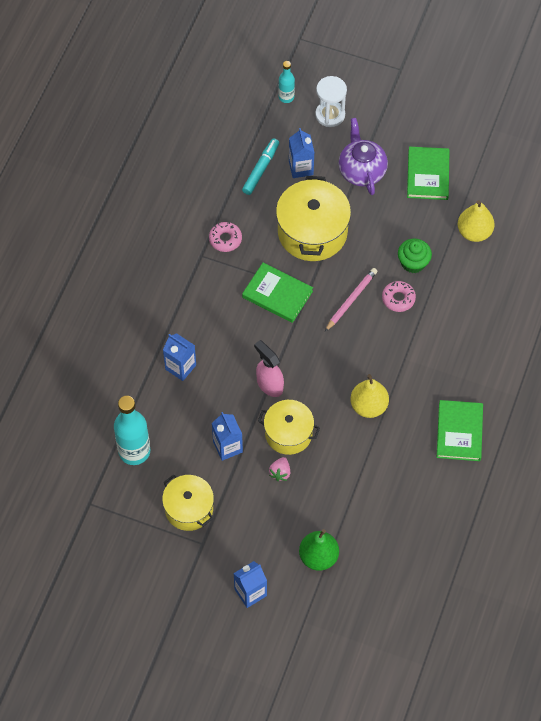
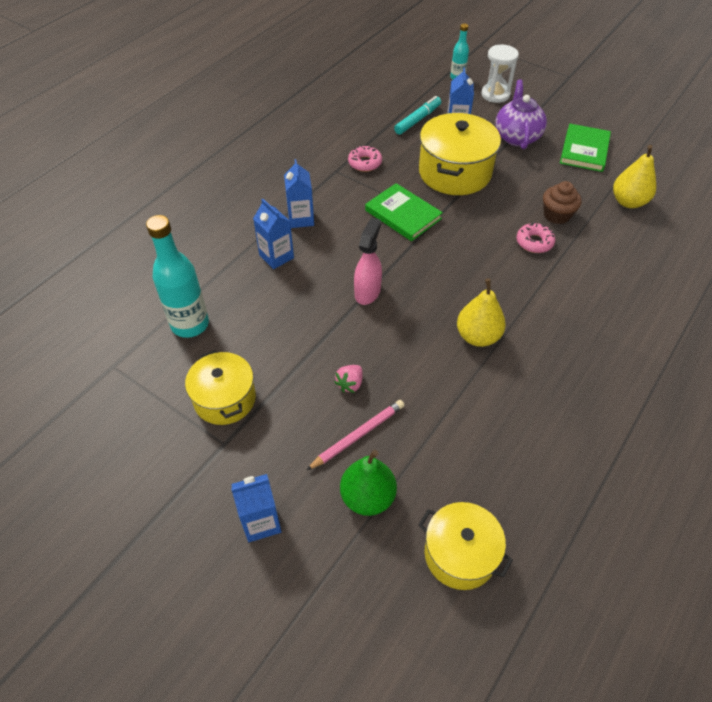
camera: 15 degrees right, 10 degrees down
(227, 447) = (297, 343): blue carton -> blue carton (301, 219)
(269, 384) = (367, 292): pink spray bottle -> pink spray bottle turned 45 degrees clockwise
(288, 433) = (373, 344): yellow pot -> yellow pot (460, 554)
(351, 300) = (481, 234): pink pencil -> pink pencil (358, 435)
(413, 263) = (557, 215): green cupcake -> brown cupcake
(459, 432) = (587, 388): green book -> none

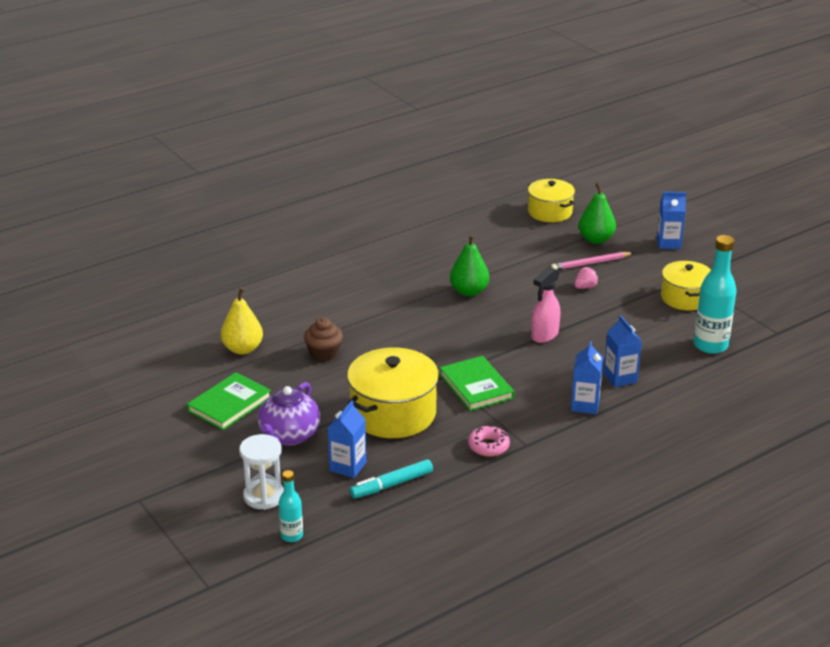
camera: 160 degrees left, 20 degrees down
(478, 336) = (469, 291): yellow pear -> green pear
(534, 242) = (366, 338): pink donut -> none

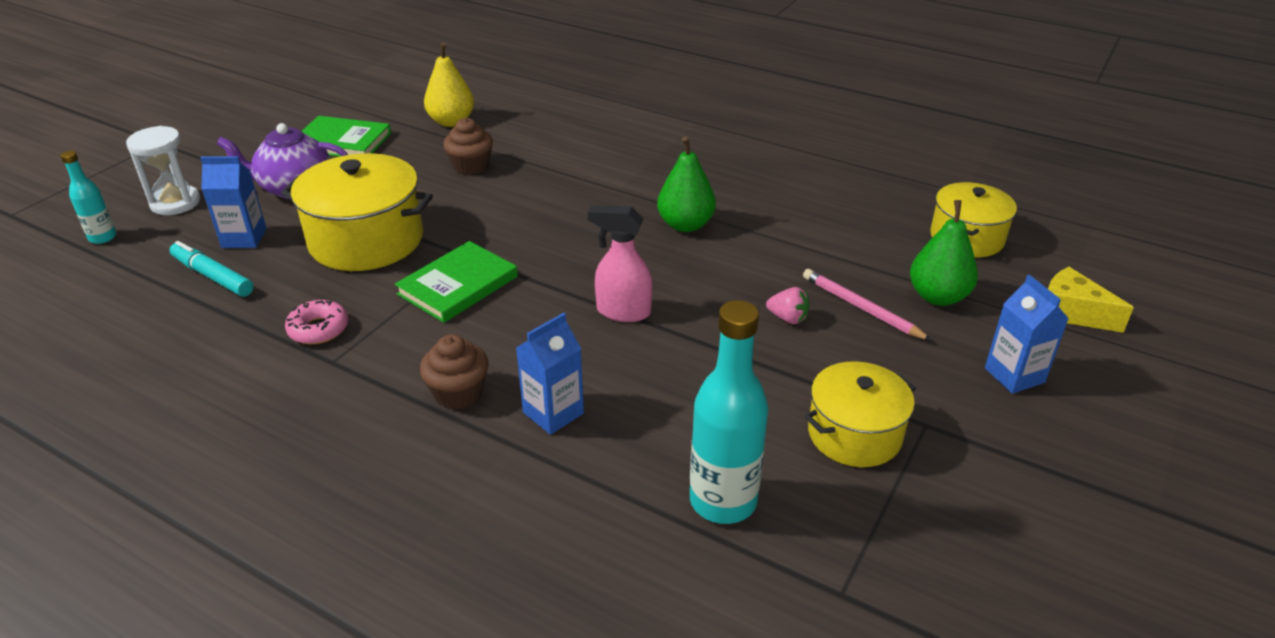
camera: 65 degrees right, 5 degrees up
(585, 405) = (458, 393): blue carton -> brown cupcake
(632, 211) = (1071, 313): none -> yellow cheese

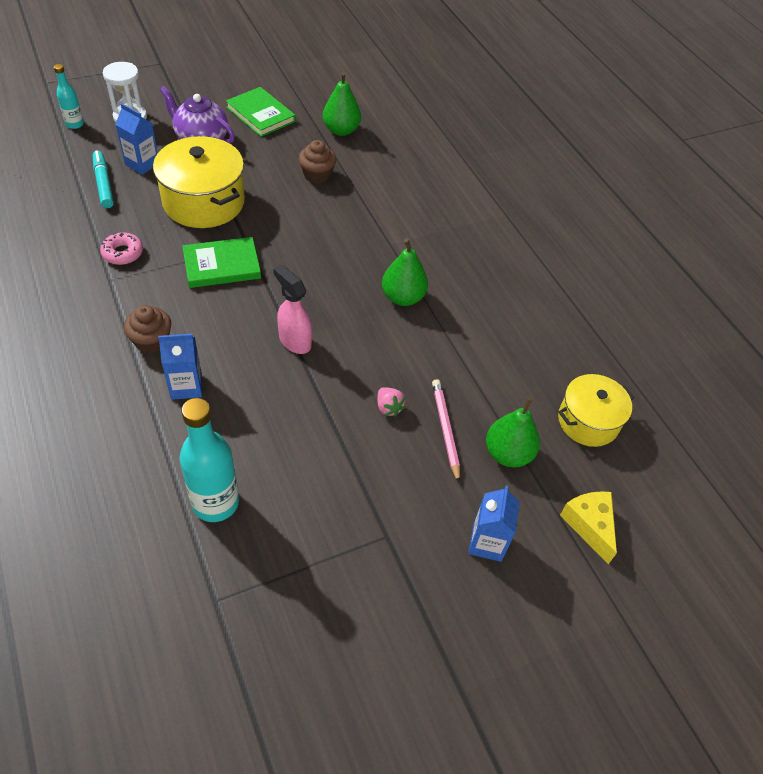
camera: 30 degrees right, 15 degrees up
(451, 122) = (341, 130): yellow pear -> green pear
(854, 434) = (336, 513): yellow pot -> none

